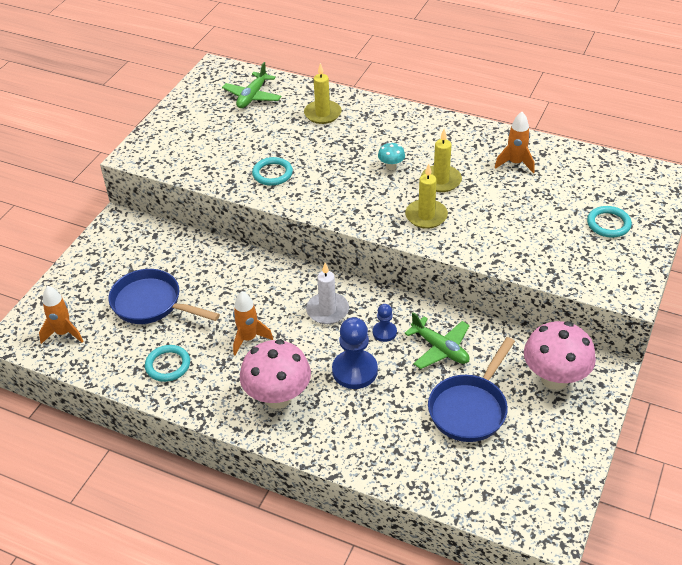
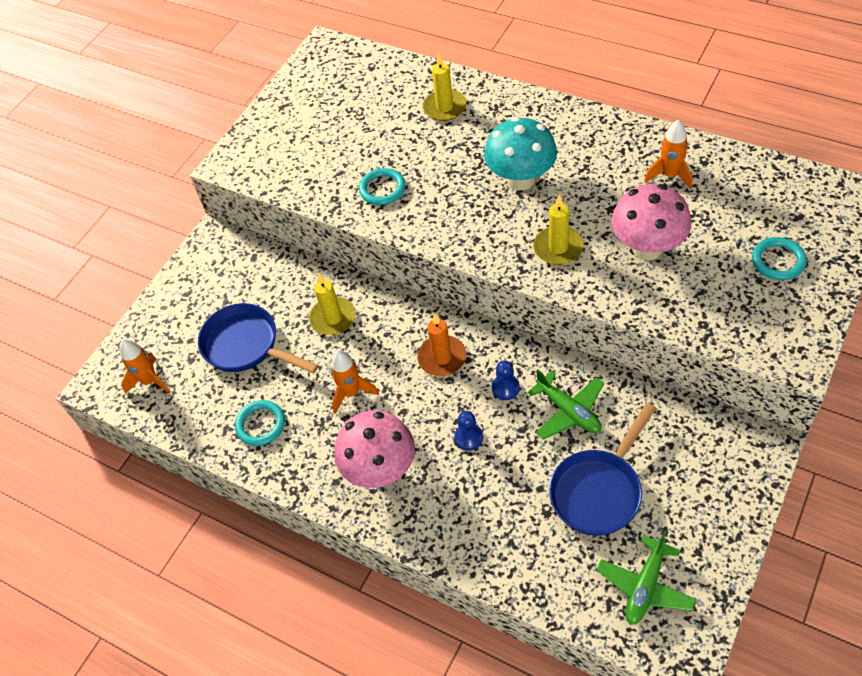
camera: 10 degrees right, 10 degrees up
(252, 96) = (365, 84): green plane -> green plane (645, 586)
(327, 310) = (442, 358): white candle -> orange candle
(354, 371) = (469, 437): blue pawn -> blue pawn, size x0.55
(391, 166) = (521, 179): turquoise mushroom -> turquoise mushroom, size x2.22
(441, 180) = (578, 199): yellow candle -> yellow candle (333, 318)
(554, 378) = (701, 454): pink mushroom -> pink mushroom (647, 248)

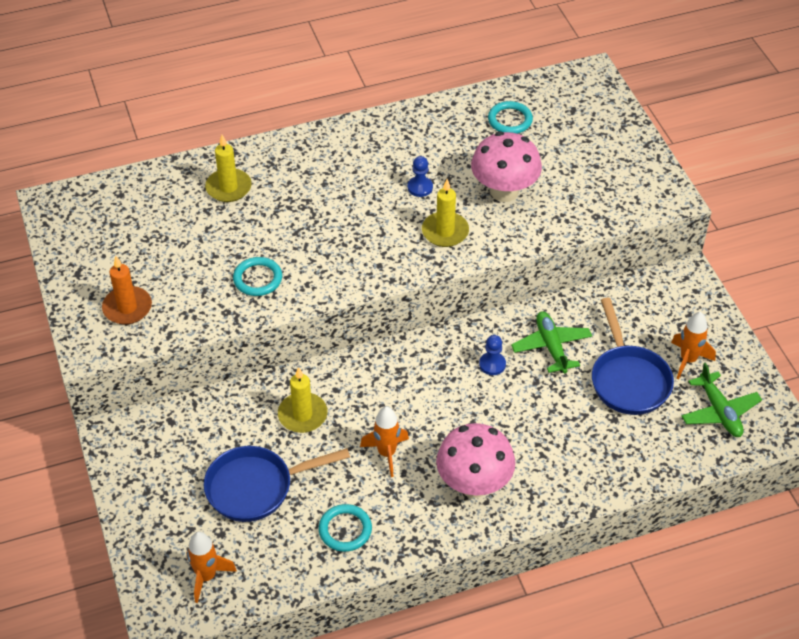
camera: 55 degrees left, 5 degrees down
(442, 358) = (422, 379): orange candle -> orange candle (127, 308)
(469, 437) = (508, 415): blue pawn -> blue pawn (420, 187)
(521, 179) = (358, 203): turquoise mushroom -> none
(568, 411) = (551, 347): green plane -> green plane turned 105 degrees counterclockwise
(669, 175) = (460, 134): orange rocket -> orange rocket (688, 360)
(778, 261) = (593, 146): turquoise ring -> turquoise ring (510, 120)

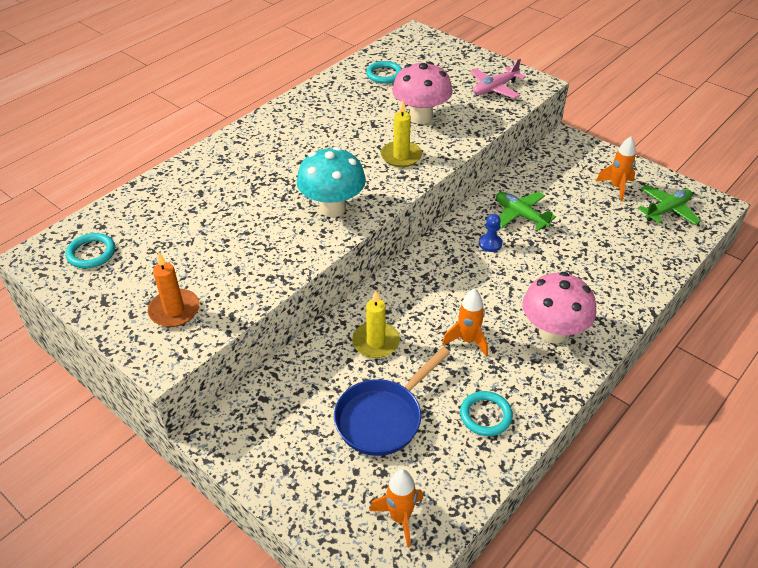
camera: 30 degrees left, 5 degrees down
(228, 187) = (199, 187): yellow candle -> none
(258, 279) = (278, 242): turquoise ring -> turquoise ring (91, 253)
(333, 263) = (332, 208): none -> turquoise mushroom
(420, 187) = (356, 135): blue pawn -> none
(617, 186) = (495, 88): none -> pink plane
(628, 380) = (591, 215): blue pan -> none
(719, 412) = (667, 210): green plane -> green plane turned 75 degrees counterclockwise

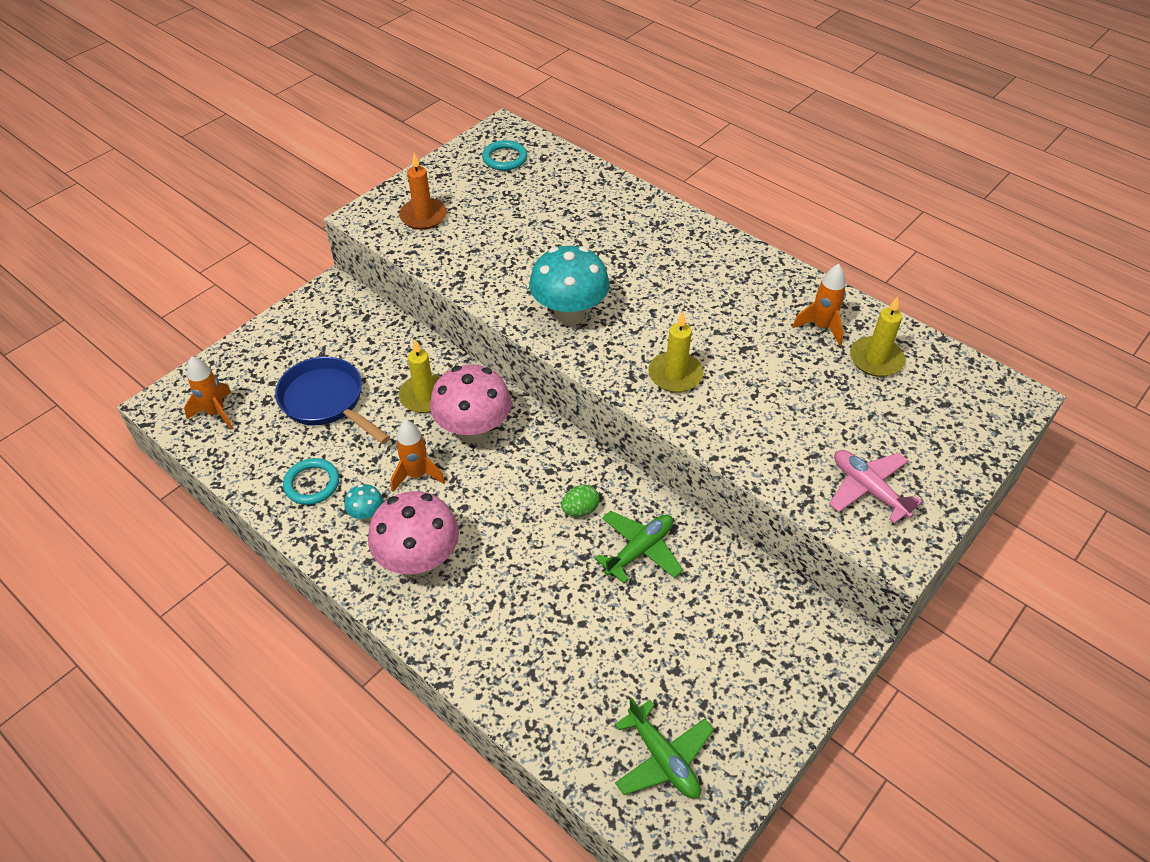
camera: 90 degrees right, 5 degrees up
(384, 74) = (876, 359): turquoise ring -> yellow candle
(421, 117) = (770, 397): pink mushroom -> pink mushroom (474, 430)
(490, 244) = (580, 510): blue pawn -> green egg
(513, 370) = (367, 514): none -> turquoise mushroom
(616, 187) = (717, 692): orange rocket -> orange rocket (821, 327)

